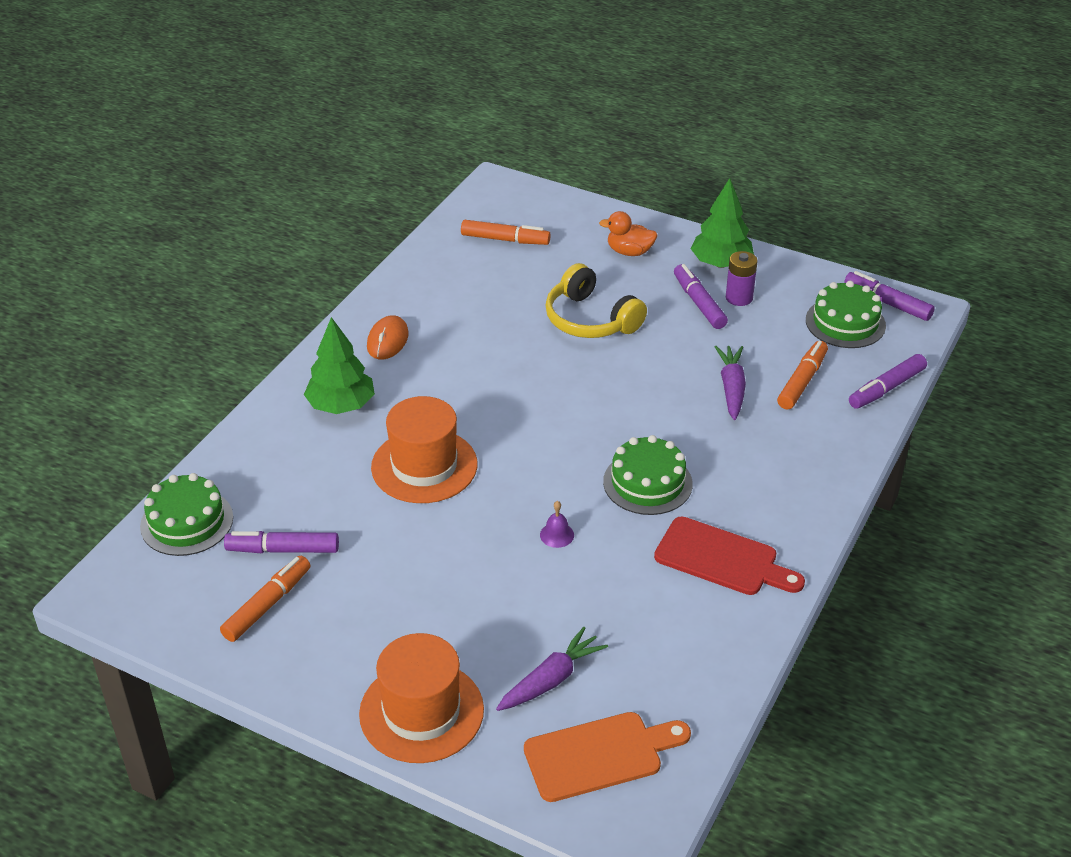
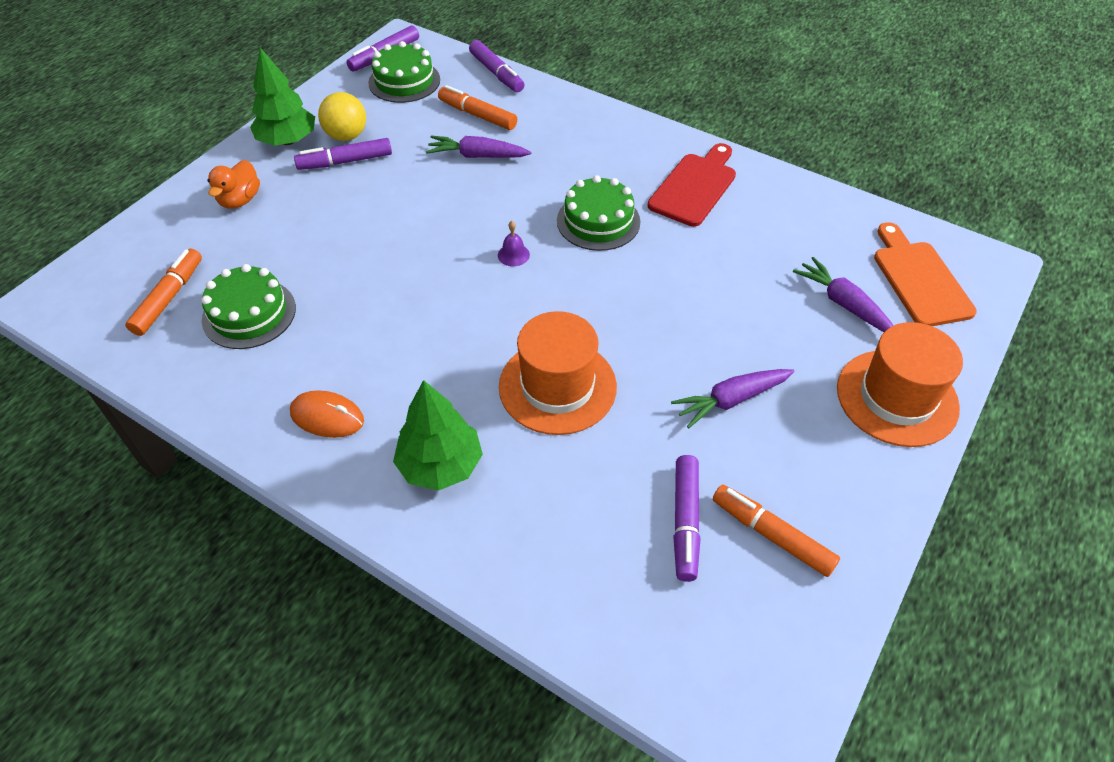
camera: 85 degrees left, 10 degrees up
(187, 522) = (636, 635): green cake -> green cake (249, 313)
(413, 582) = (731, 400): none -> purple carrot
(557, 535) = (664, 287): purple bell -> purple bell (513, 255)
(590, 319) = (346, 239): yellow headphones -> none
(739, 298) = (346, 136): purple battery -> yellow ball

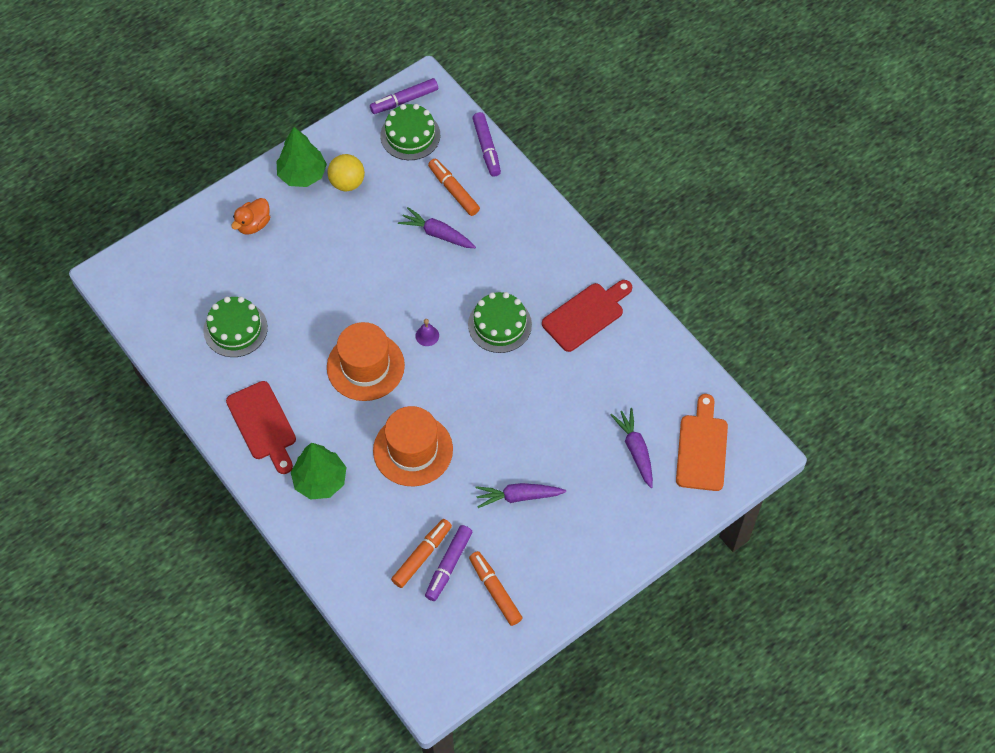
camera: 20 degrees right, 10 degrees up
(169, 298) = (187, 299): orange marker -> orange marker (422, 556)
(327, 416) = (263, 424): orange mouse -> red cutting board
(345, 161) = (338, 209): purple marker -> none
(897, 397) = (627, 530): orange hat -> orange hat (365, 366)

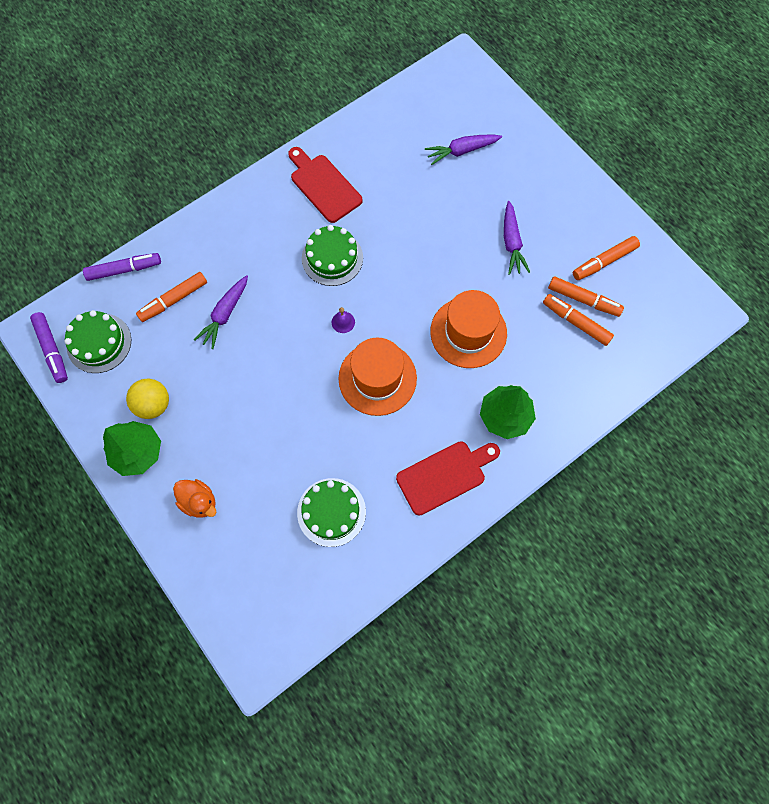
camera: 90 degrees left, 10 degrees up
(448, 565) = (583, 300): purple marker -> orange marker
(702, 448) = (458, 102): orange cutting board -> none

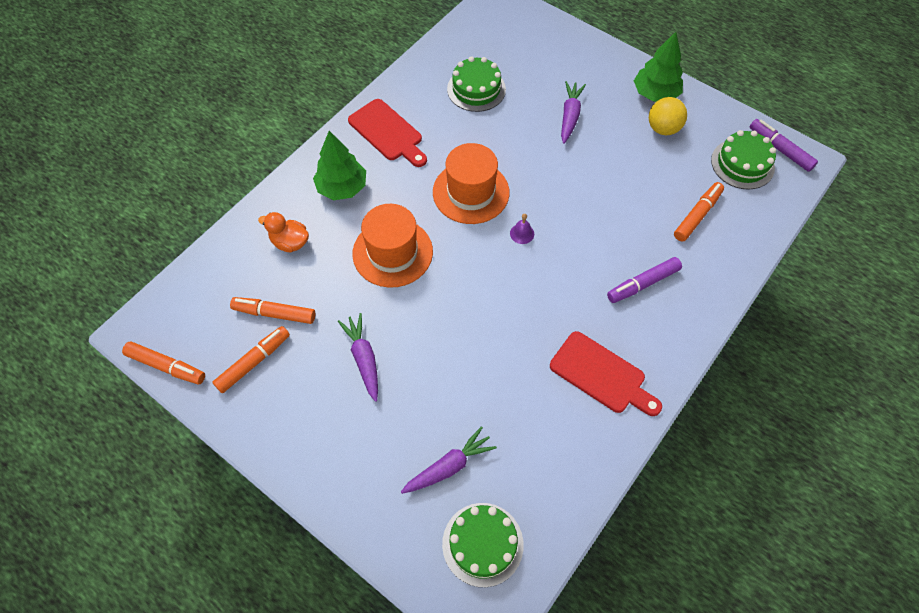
camera: 165 degrees right, 10 degrees down
(124, 270) = (763, 232): purple marker -> purple marker (642, 284)
(199, 501) = (586, 74): orange duck -> orange duck (290, 242)
(225, 314) = (640, 214): purple carrot -> purple carrot (570, 116)
(332, 258) = (558, 294): green cake -> green cake (482, 544)
(444, 475) = (388, 132): red cutting board -> red cutting board turned 90 degrees counterclockwise
(576, 322) = (281, 288): orange marker -> orange marker (166, 366)

